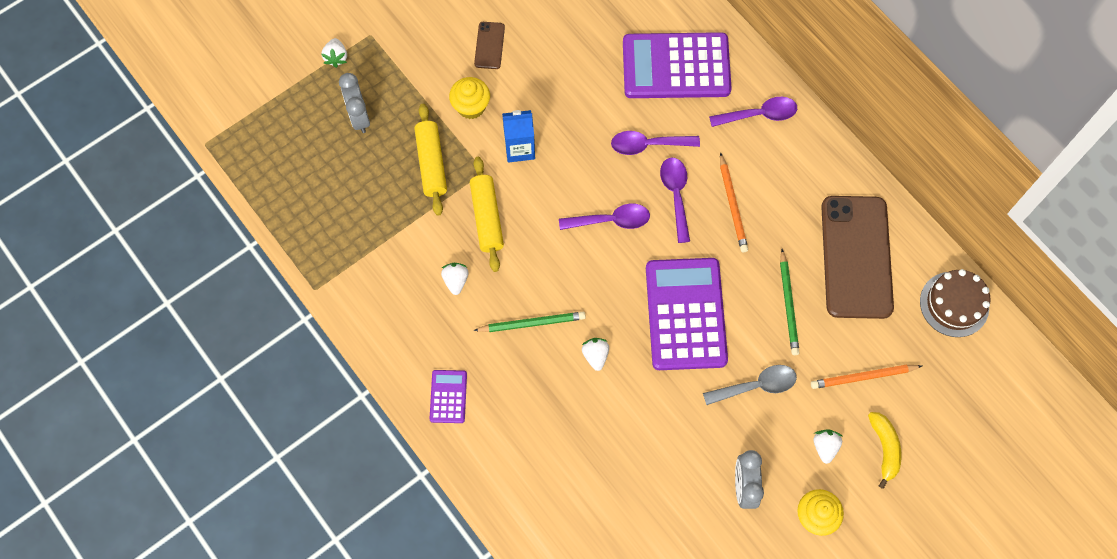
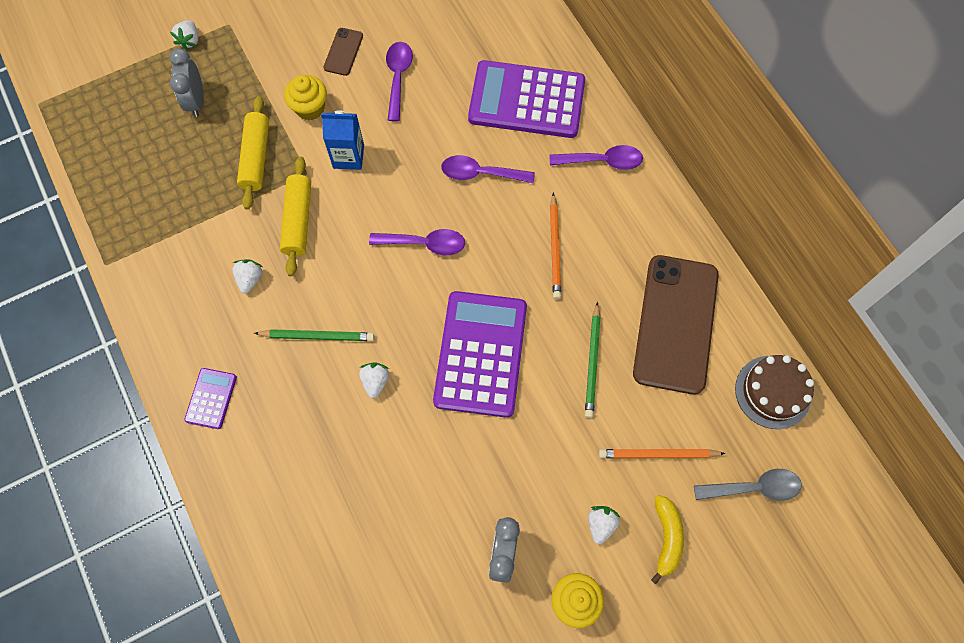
camera: 10 degrees right, 0 degrees up
(675, 195) = (497, 228): purple spoon -> purple spoon (398, 77)
(756, 386) = (539, 444): grey spoon -> grey spoon (754, 487)

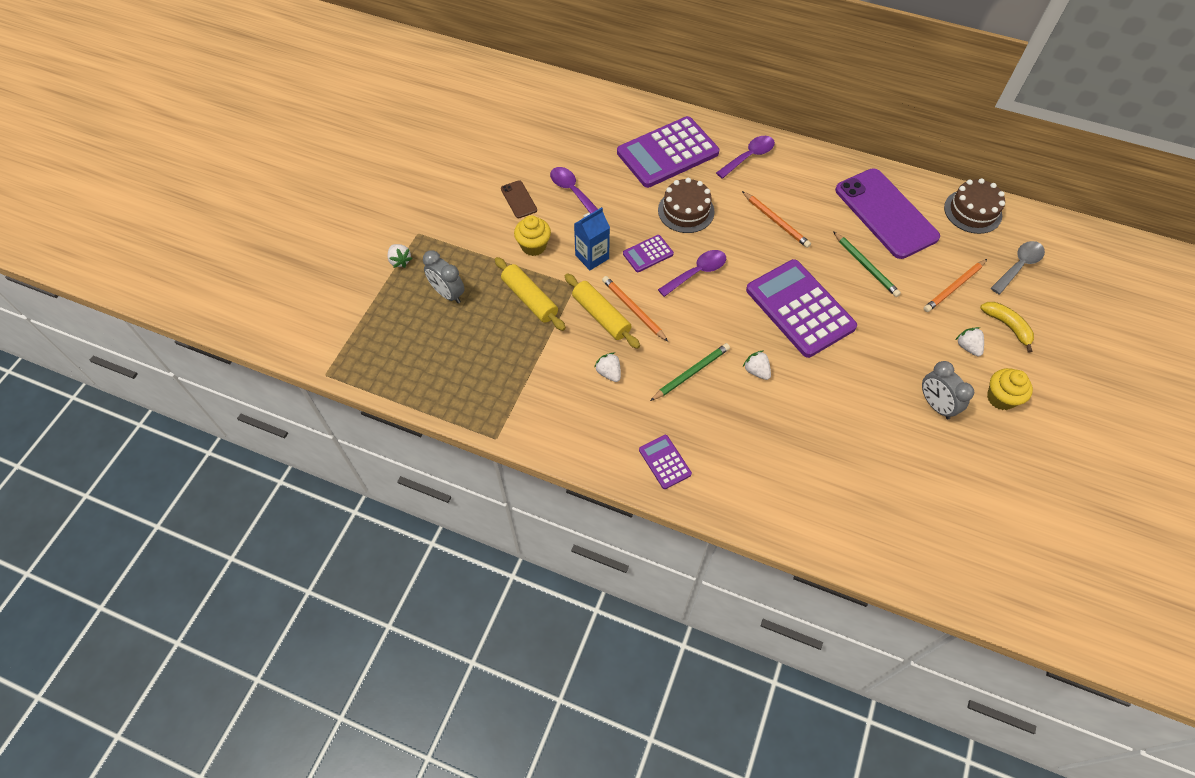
camera: 40 degrees left, 10 degrees down
(331, 236) = (633, 309): none -> orange pencil
(400, 191) = (648, 254): none -> purple calculator
(480, 173) = (686, 211): purple spoon -> brown cake
(675, 324) = (885, 213): brown phone -> purple phone

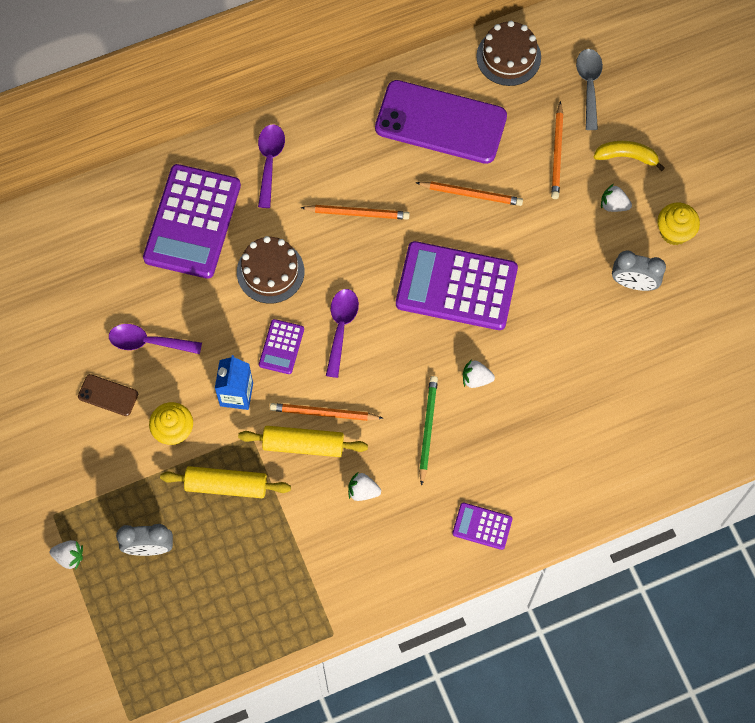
camera: 45 degrees left, 10 degrees up
(865, 266) = (471, 194): green pencil -> orange pencil

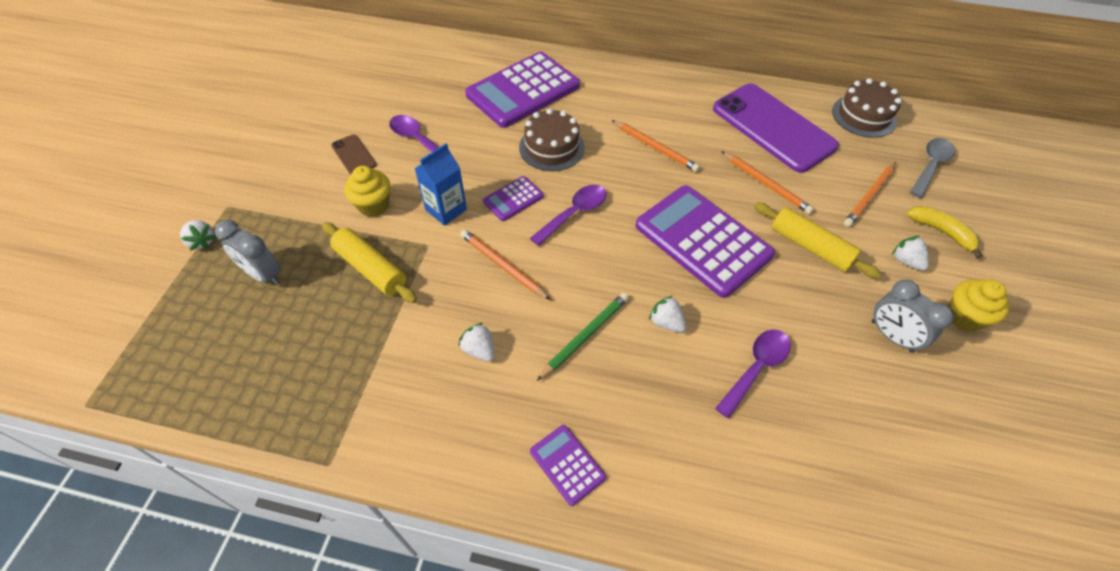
camera: 35 degrees right, 15 degrees down
(269, 161) = (613, 86): purple spoon -> purple spoon (756, 368)
(303, 445) = (463, 278): yellow rolling pin -> yellow rolling pin (810, 247)

